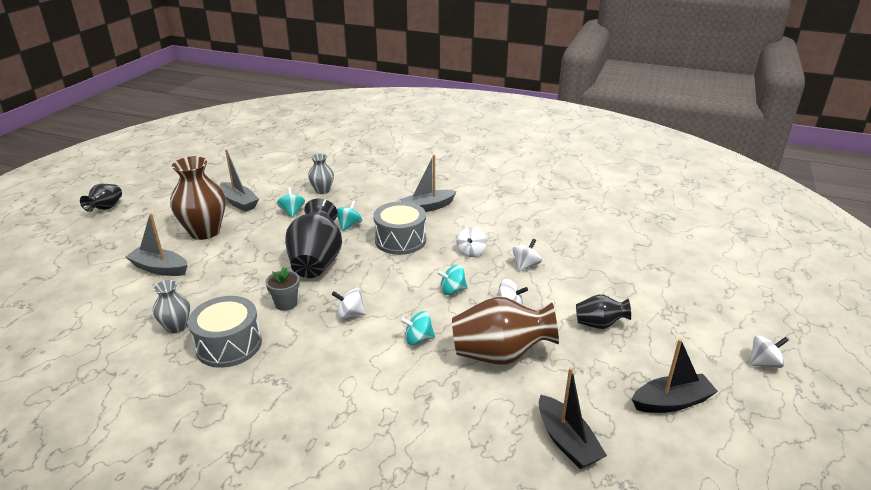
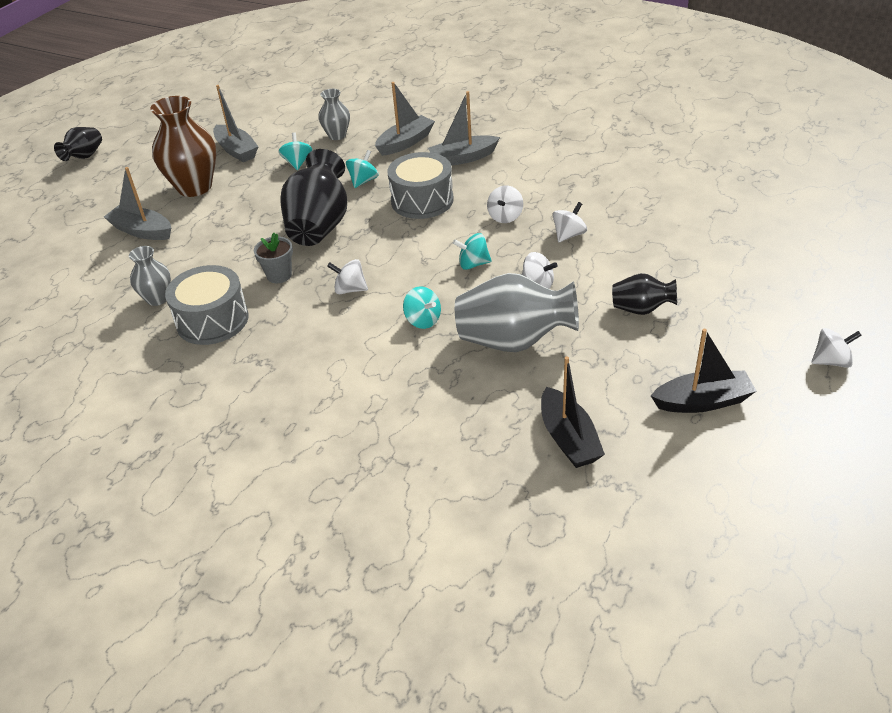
camera: 10 degrees right, 10 degrees up
(379, 196) = (405, 143): none -> grey boat
(418, 339) = (423, 320): turquoise spinning top -> turquoise spinning top turned 135 degrees counterclockwise
(500, 355) = (514, 341): brown vase -> grey vase

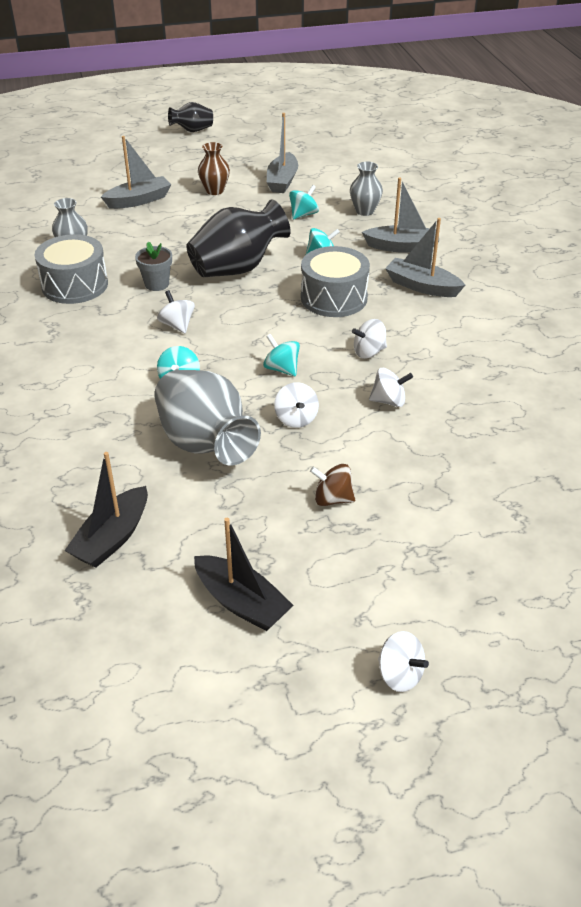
camera: 45 degrees right, 0 degrees up
(142, 231) = (139, 200): grey boat -> grey boat turned 75 degrees clockwise
(194, 187) = (214, 191): brown vase -> brown vase, size x0.54
(641, 309) = (332, 499): black vase -> brown spinning top

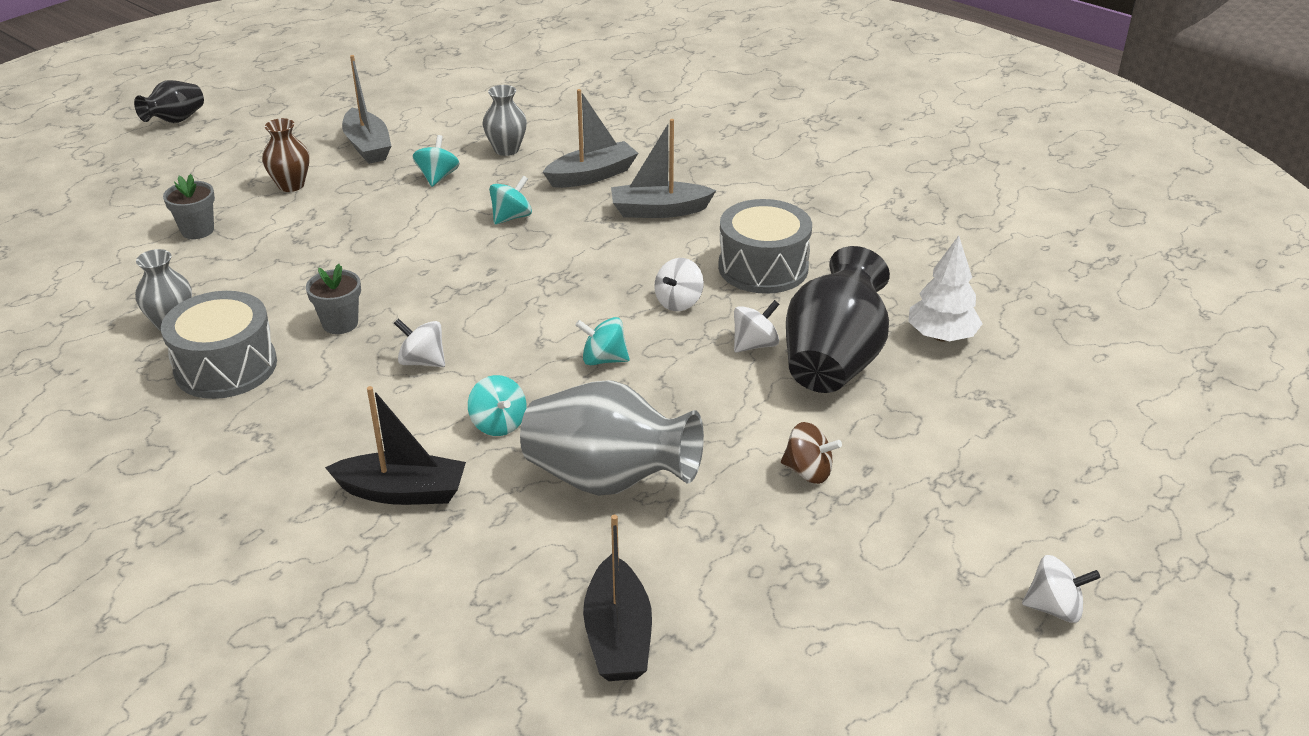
camera: 35 degrees left, 5 degrees down
(139, 200) = (197, 230): grey boat -> grey flower pot
(237, 268) = (424, 267): black vase -> black vase (833, 361)
(241, 602) = (835, 626): black boat -> black boat (402, 492)
(296, 418) = (679, 406): white spinning top -> none
(332, 499) = (808, 472): brown spinning top -> brown spinning top turned 135 degrees counterclockwise
(334, 298) = (576, 258): grey drum -> grey drum (763, 267)
(531, 453) = (941, 336): none -> white tree

